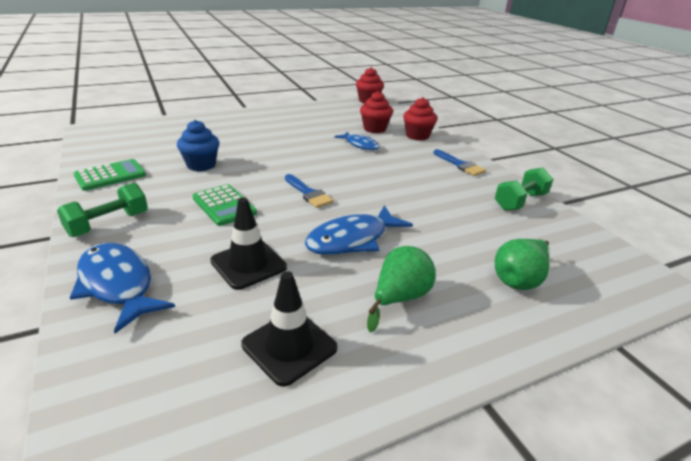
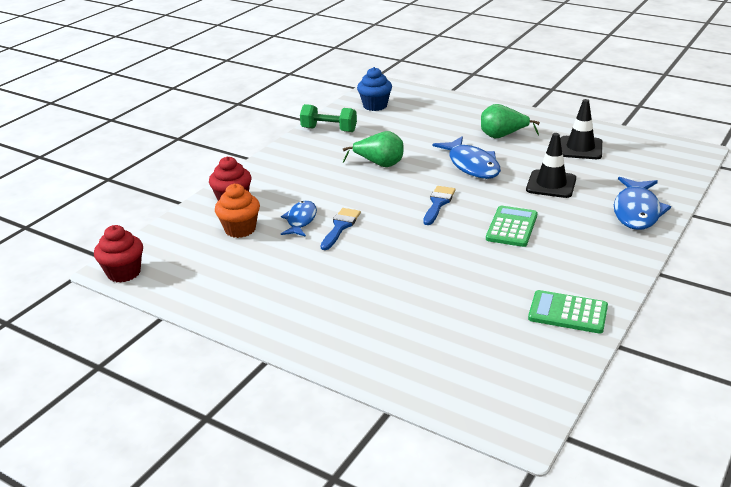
camera: 120 degrees left, 0 degrees up
(108, 224) = (611, 256): green dumbbell -> none
(201, 165) = (472, 278): blue cupcake -> blue cupcake (375, 106)
(352, 239) = (472, 165): blue fish -> blue fish turned 45 degrees clockwise
(374, 129) = (240, 229): red cupcake -> orange cupcake
(460, 165) = (286, 163): blue brush -> blue brush (340, 227)
(519, 279) = (433, 114): green pear -> green pear (379, 164)

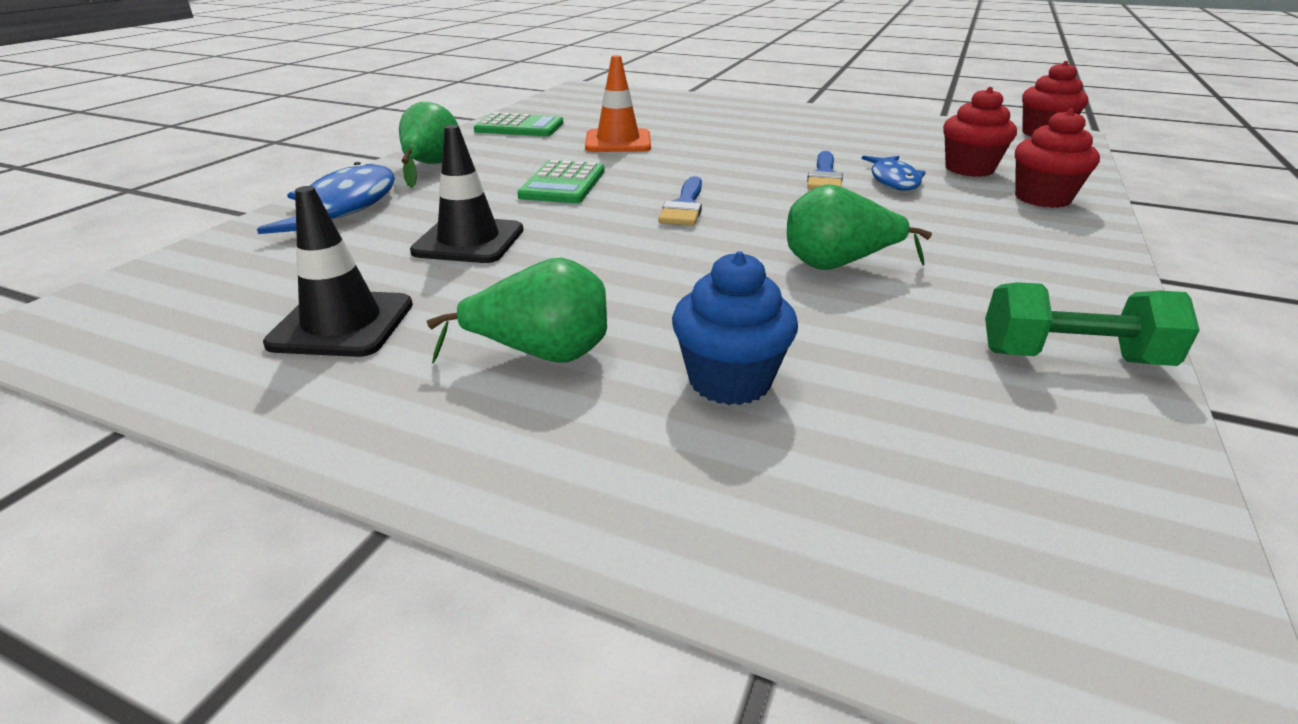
camera: 170 degrees right, 0 degrees up
(240, 229) = (969, 169): orange cupcake -> red cupcake
(375, 106) = (1040, 488): blue cupcake -> blue cupcake (729, 381)
(472, 165) = (629, 271): blue fish -> none
(475, 280) = (618, 142): none -> orange traffic cone
(612, 252) = (430, 166): none -> green pear

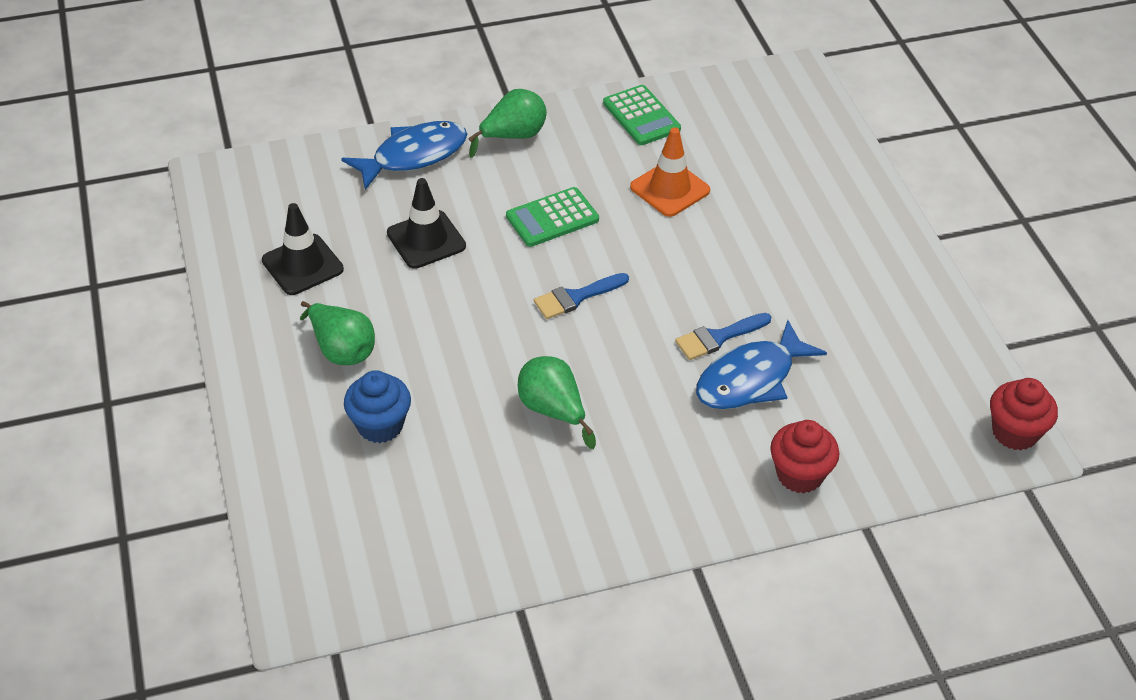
camera: 50 degrees right, 15 degrees up
(893, 180) = (750, 379): blue fish -> blue fish, size x1.58
(969, 169) = (832, 413): red cupcake -> none
(1072, 358) = (524, 544): green dumbbell -> none

